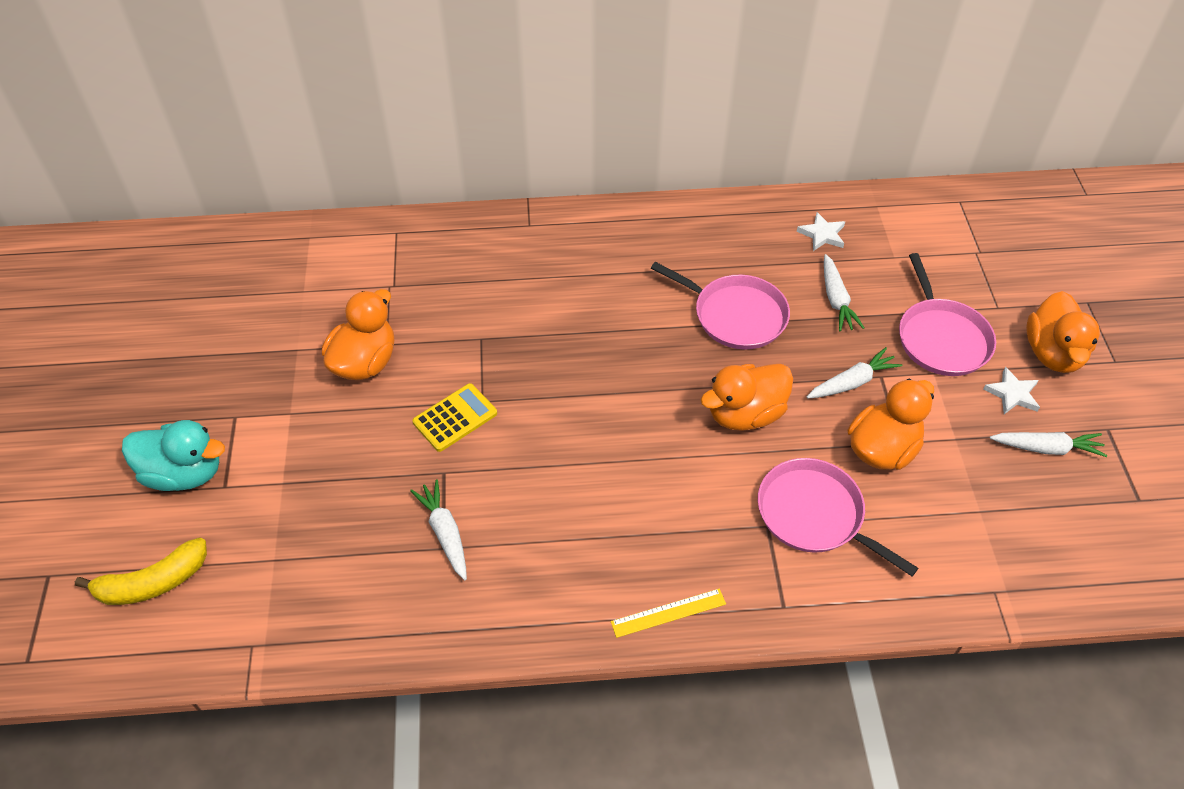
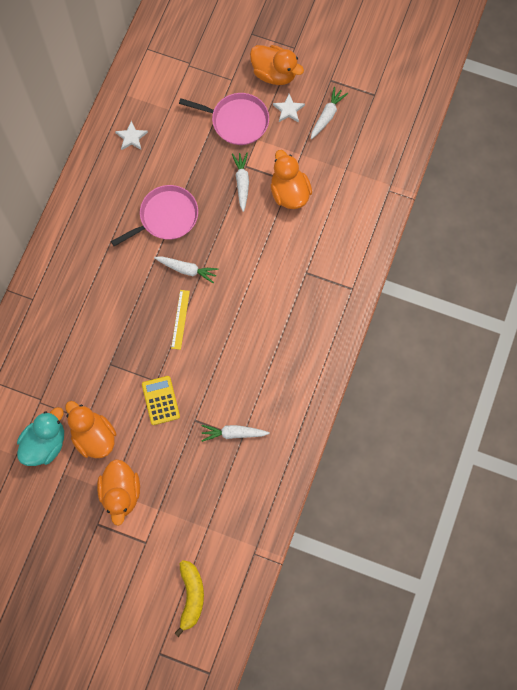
camera: 65 degrees left, 20 degrees up
(184, 473) = (125, 563): turquoise duck -> turquoise duck (45, 444)
(668, 613) = (330, 343): yellow ruler -> yellow ruler (180, 319)
(745, 414) = (234, 247): orange duck -> orange duck (121, 493)
(814, 515) = (310, 247): pink pan -> none
(836, 300) = (183, 158): white carrot -> white carrot (187, 270)

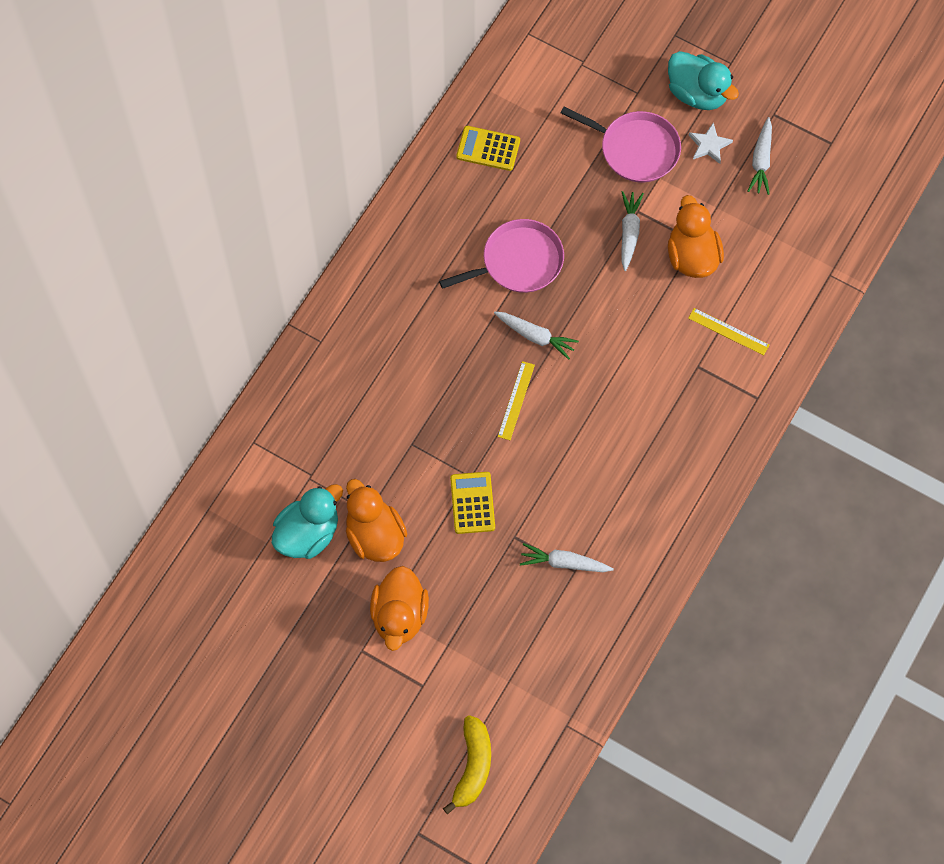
camera: 10 degrees right, 5 degrees down
(131, 137) = (488, 149): white star -> yellow calculator
(274, 73) = (697, 93): orange duck -> turquoise duck
(324, 243) = (728, 331): none -> yellow ruler
(327, 115) = (761, 161): white carrot -> white carrot turned 150 degrees clockwise

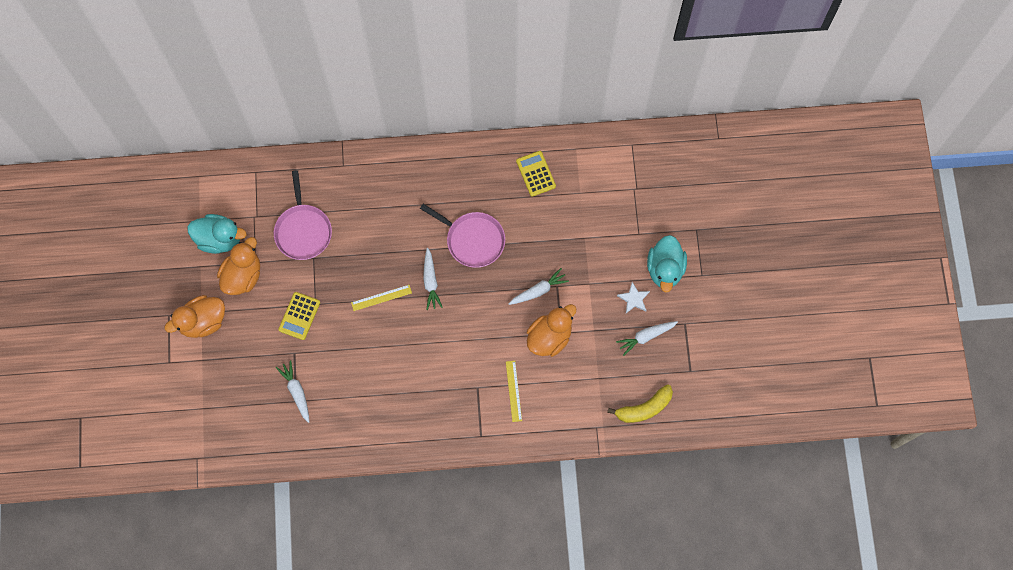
camera: 55 degrees right, 5 degrees up
(472, 503) = (299, 316): yellow calculator -> yellow calculator turned 150 degrees clockwise
(472, 766) = (138, 422): yellow banana -> yellow banana (644, 408)
(635, 149) = (598, 258): pink pan -> pink pan (303, 231)

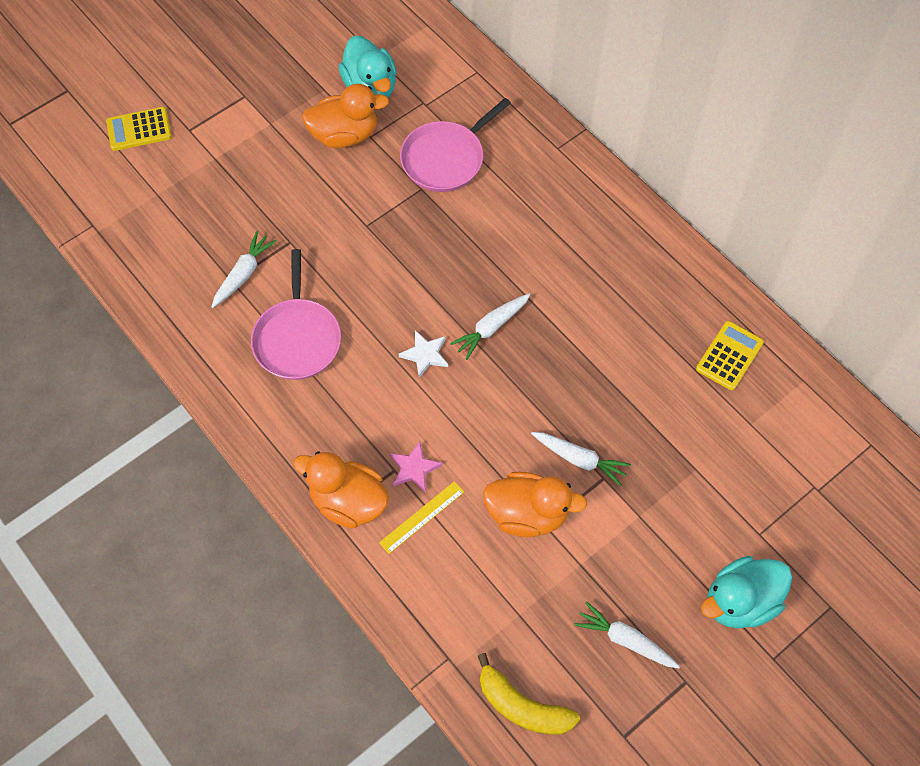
camera: 55 degrees right, 10 degrees down
(203, 322) = (261, 131): orange duck -> orange duck (348, 502)
(299, 316) = (339, 219): yellow calculator -> yellow calculator (139, 129)
(381, 298) = (428, 288): yellow ruler -> none
(472, 240) = (582, 340): pink pan -> pink pan (297, 338)
(484, 377) = (414, 468): none -> pink star
(634, 299) = (665, 588): white star -> white star (425, 355)

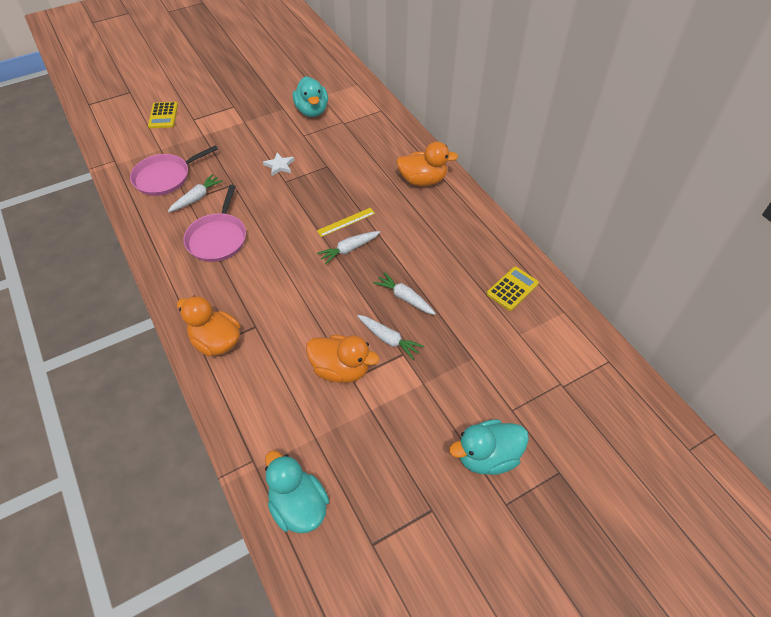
camera: 10 degrees right, 10 degrees down
(139, 129) = (163, 115): yellow calculator -> yellow calculator turned 90 degrees counterclockwise
(345, 135) = (288, 133): orange duck -> orange duck (423, 180)
(414, 468) = (269, 327): pink star -> none
(422, 517) = (264, 360): yellow ruler -> yellow ruler (346, 222)
(425, 355) = (299, 259): white star -> white star (279, 166)
(446, 158) = (347, 152): pink pan -> pink pan (165, 177)
(522, 706) = (298, 506): yellow banana -> turquoise duck
(625, 640) = (391, 470): white carrot -> white carrot (404, 298)

